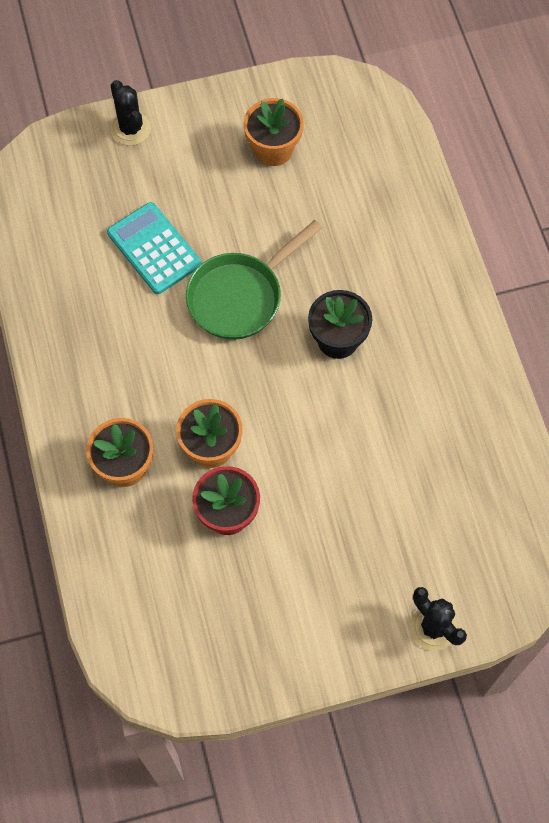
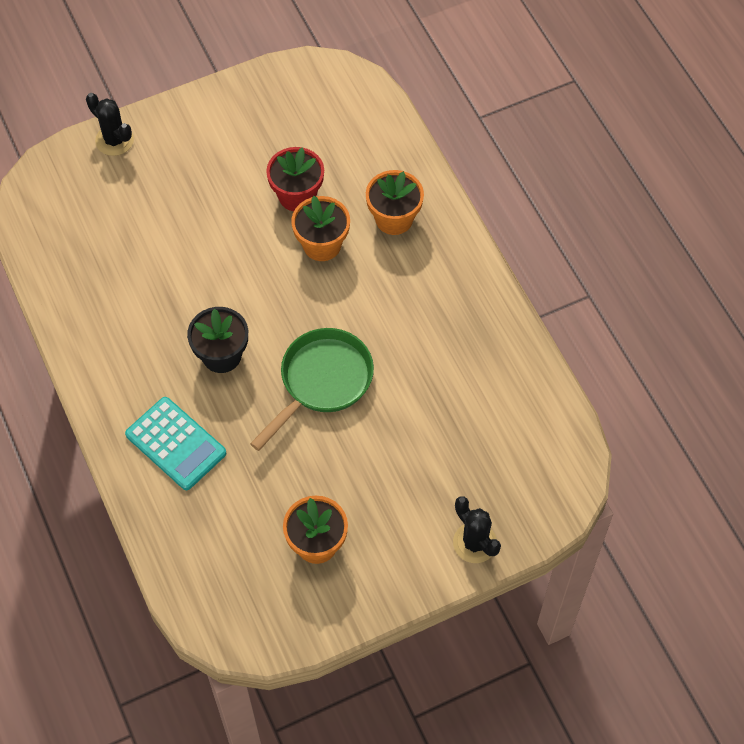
camera: 170 degrees right, 5 degrees down
(154, 248) = (416, 415): turquoise calculator -> turquoise calculator (176, 444)

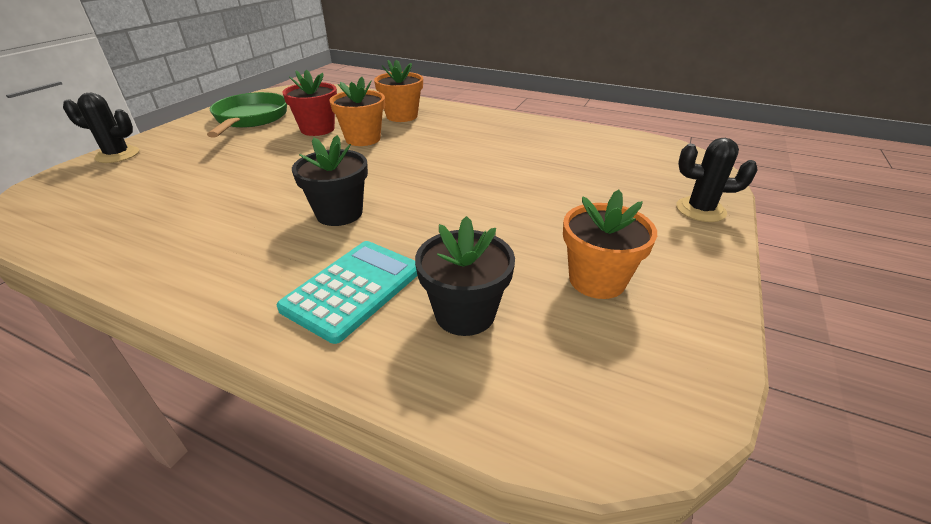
camera: 40 degrees left, 25 degrees down
(176, 444) = (353, 289): turquoise calculator -> turquoise calculator turned 60 degrees counterclockwise
(218, 509) = (465, 313): none -> black flower pot
(322, 382) = (451, 190): green pan -> green pan (250, 119)

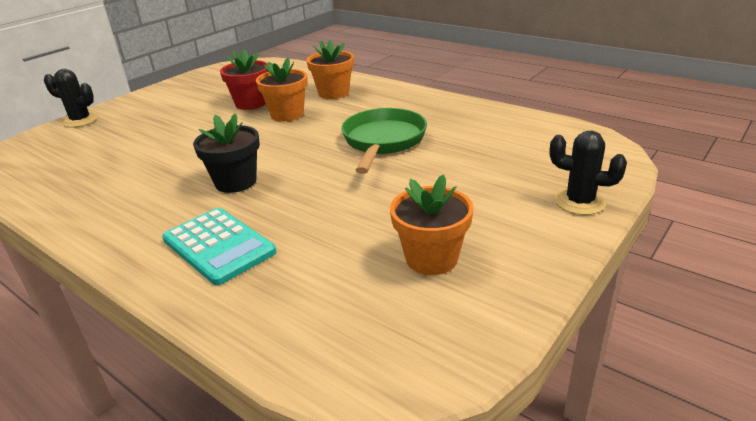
camera: 15 degrees right, 5 degrees down
(250, 119) = (197, 91): green pan -> green pan (383, 141)
(353, 289) = (218, 246): turquoise calculator -> turquoise calculator turned 90 degrees clockwise
(465, 313) = (299, 274): black flower pot -> none

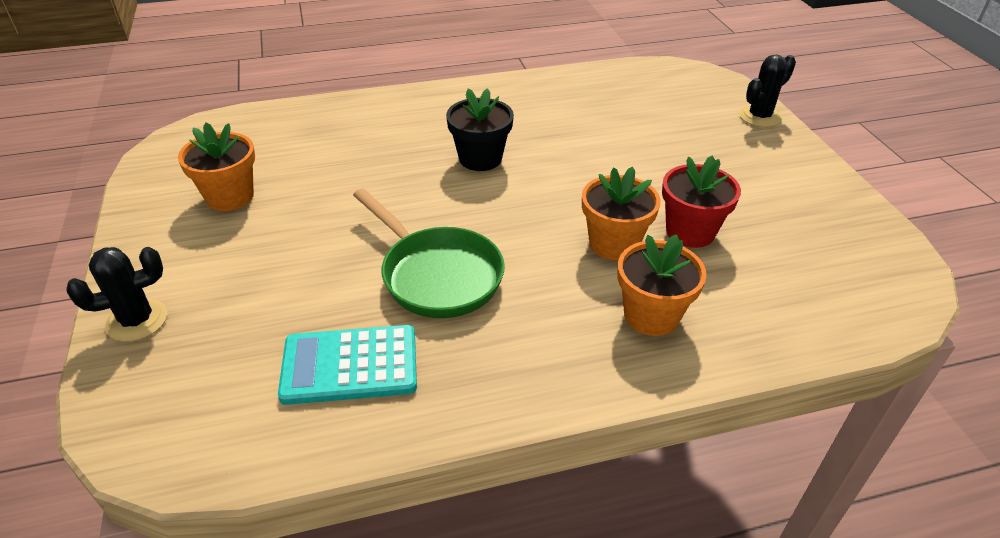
camera: 125 degrees right, 10 degrees up
(218, 246) = (391, 125): turquoise calculator -> turquoise calculator (350, 365)

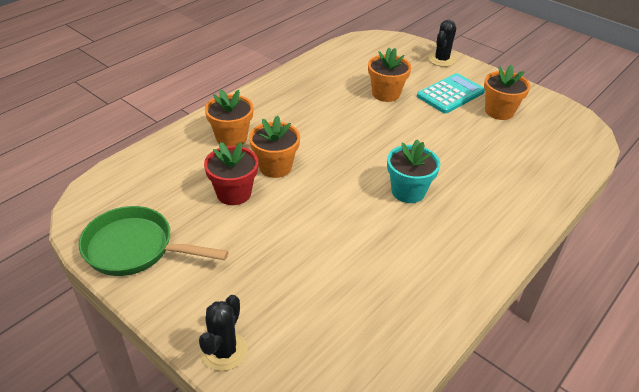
camera: 145 degrees right, 0 degrees up
(332, 292) = (386, 94): none -> orange flower pot
(350, 365) = (343, 76): turquoise calculator -> turquoise calculator (450, 94)
(436, 275) = (350, 117): green pan -> green pan (135, 248)
(480, 158) = (408, 191): black flower pot -> turquoise flower pot

